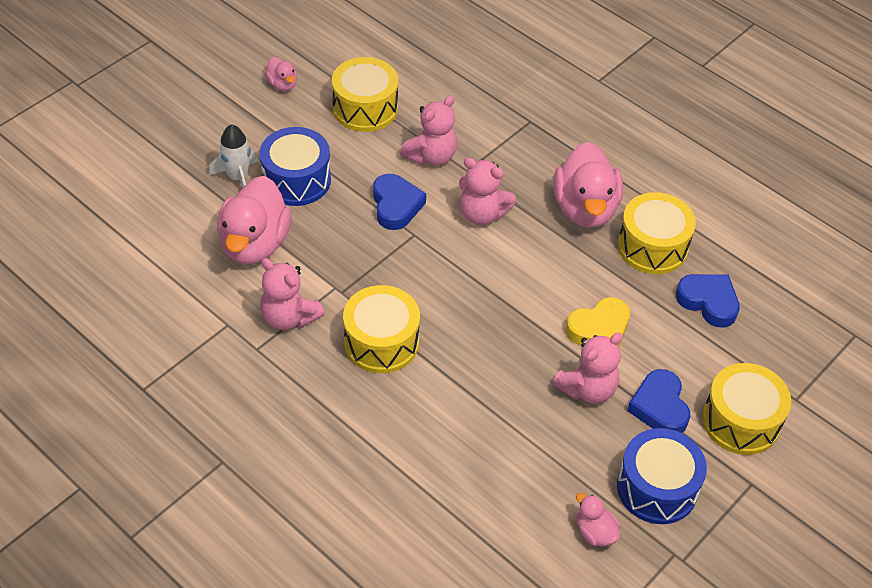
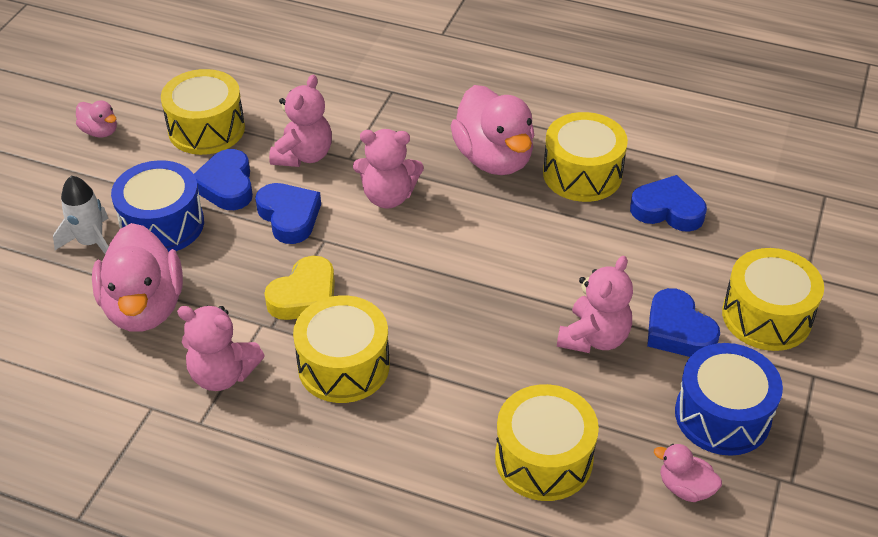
camera: 20 degrees left, 5 degrees down
(359, 163) = (226, 185): none -> blue heart
(497, 469) = (543, 459): none -> yellow drum
(599, 329) = (573, 273): yellow heart -> yellow heart (304, 296)

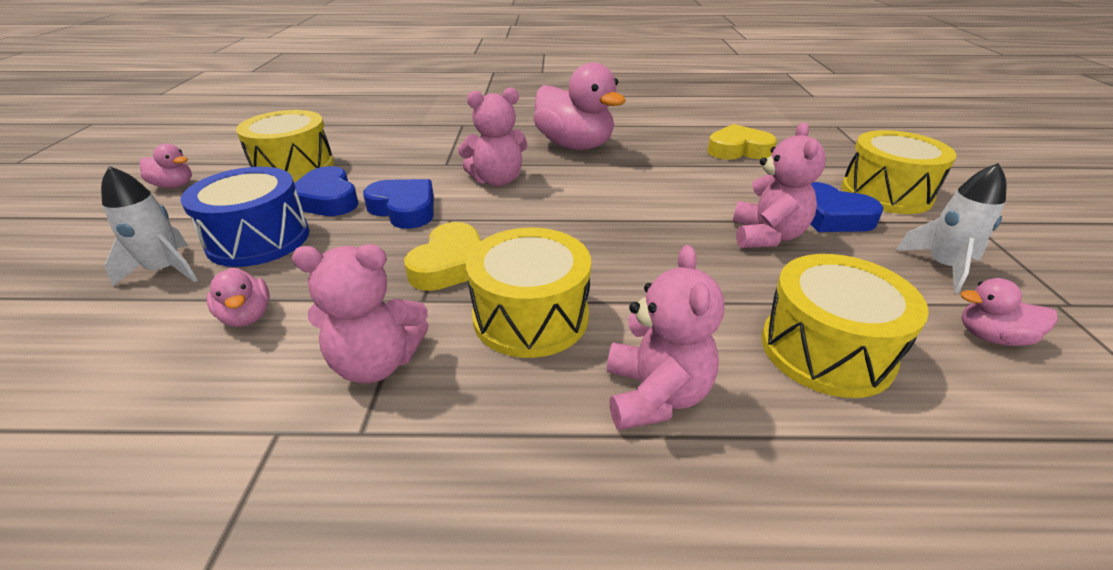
camera: 20 degrees left, 10 degrees down
(144, 307) = (247, 316): pink duck -> pink duck, size x0.47
(304, 155) = (400, 169): pink teddy bear -> pink teddy bear (655, 395)
(582, 174) = (653, 142): yellow drum -> none
(667, 210) = (738, 150): blue heart -> yellow heart
(722, 415) = (942, 266): blue drum -> white rocket

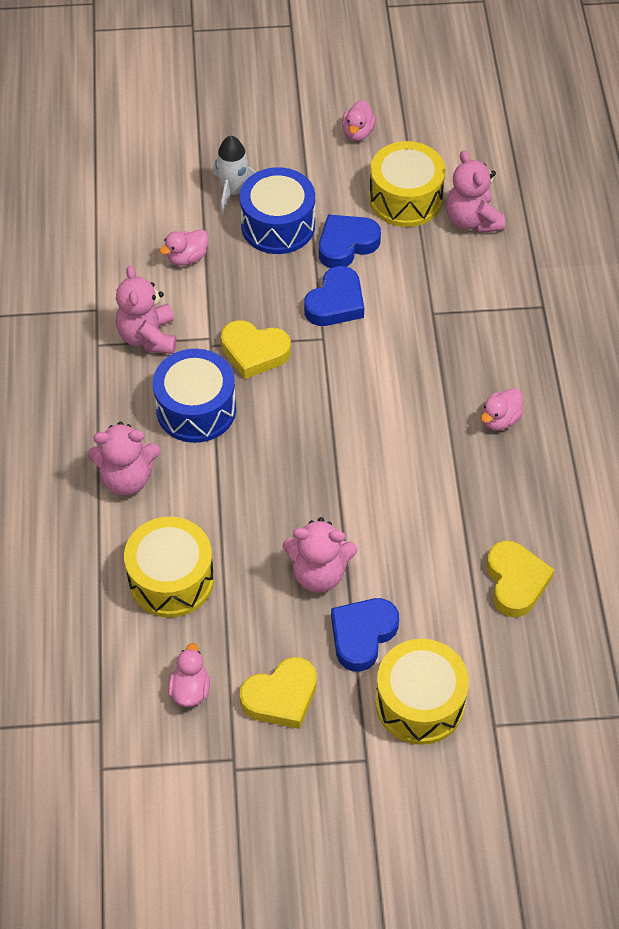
camera: 85 degrees right, 20 degrees up
(497, 180) = (401, 360): pink teddy bear -> pink teddy bear (472, 220)
(530, 316) = (196, 409): yellow drum -> blue drum
(575, 145) = (500, 419): pink duck -> pink duck, size x0.47
(942, 266) = (281, 697): white rocket -> yellow heart

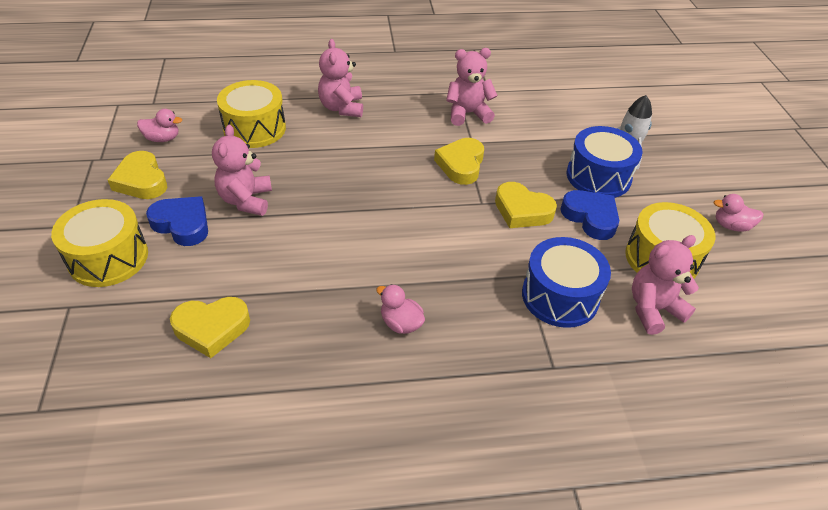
camera: 85 degrees right, 10 degrees down
(187, 257) = (548, 130): pink duck -> none
(196, 409) = (403, 137): blue drum -> blue drum (560, 296)
(335, 303) = (522, 210): blue heart -> yellow heart

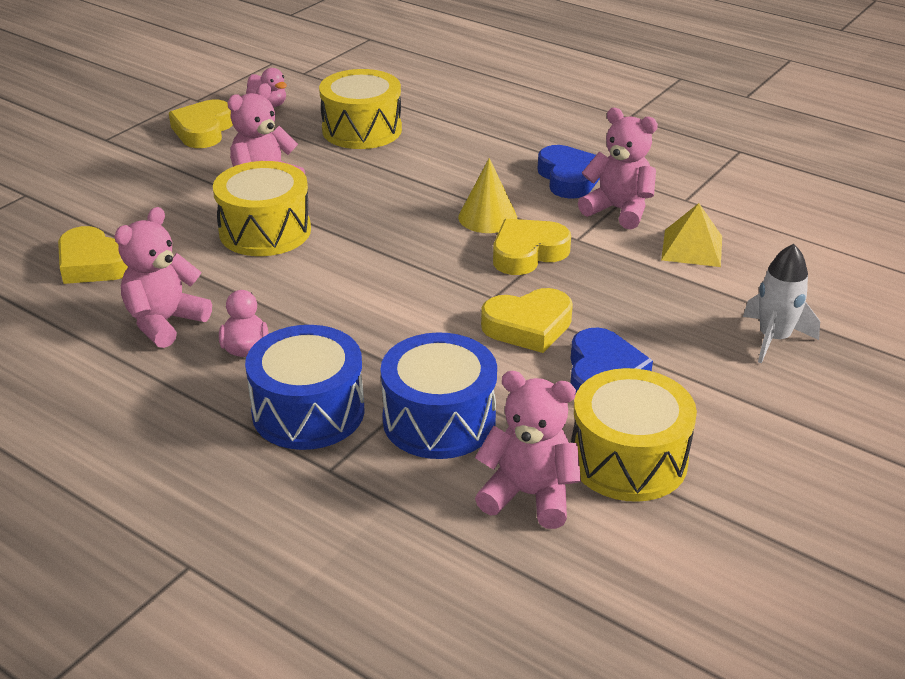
camera: 45 degrees right, 10 degrees down
(108, 258) = (98, 175): yellow drum -> yellow drum (265, 231)
(182, 224) = (186, 178): blue heart -> blue heart (569, 178)
(342, 108) = (478, 147): pink teddy bear -> pink teddy bear (164, 322)
(410, 153) = (487, 217): none -> yellow cone
(522, 210) = (528, 326): yellow heart -> yellow heart turned 90 degrees counterclockwise
(529, 119) = (692, 248): none -> yellow pyramid
(598, 176) = (686, 343): blue drum -> blue drum (308, 411)
(731, 226) = (795, 485): pink duck -> none

